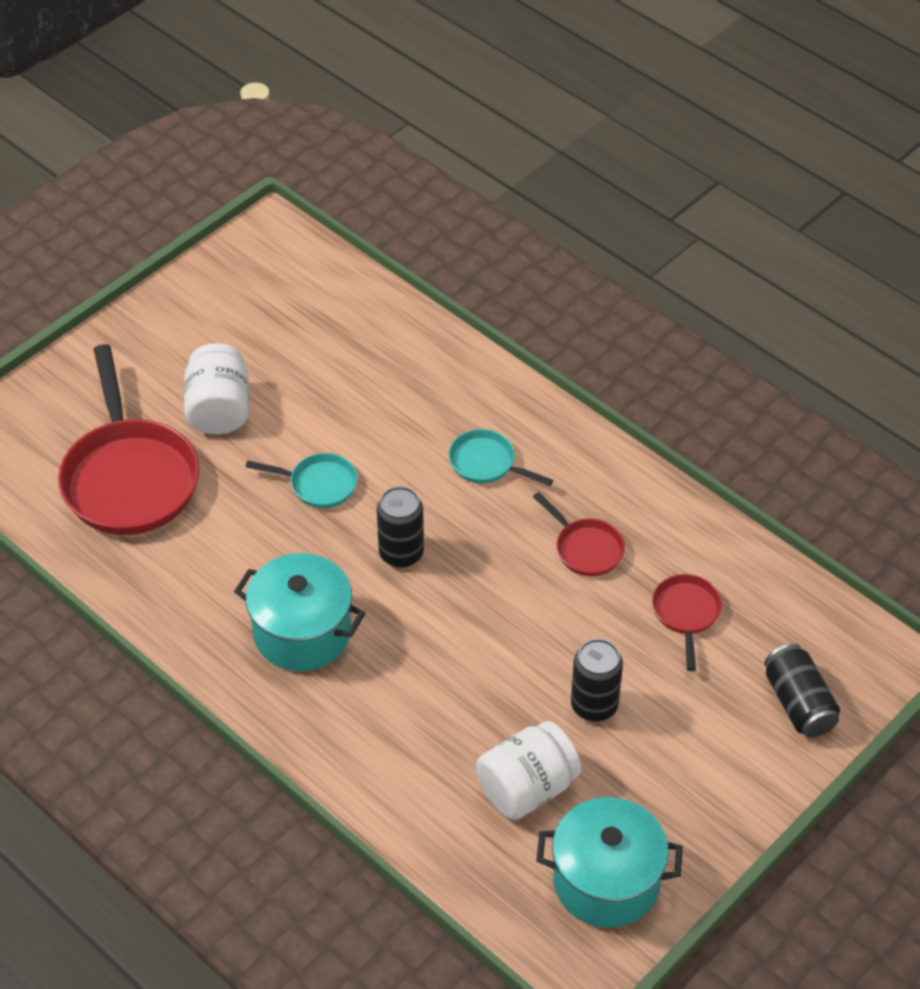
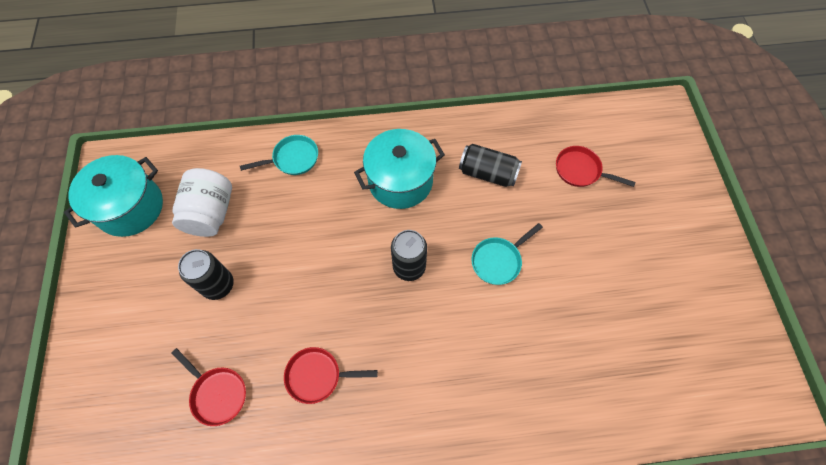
camera: 130 degrees right, 15 degrees up
(129, 477) = (581, 170): red pan -> red pan, size x0.48
(219, 410) = (604, 248): white jar -> none
(486, 463) = (435, 372): turquoise pan -> turquoise pan (292, 159)
(798, 703) = (99, 401): black can -> black can (487, 173)

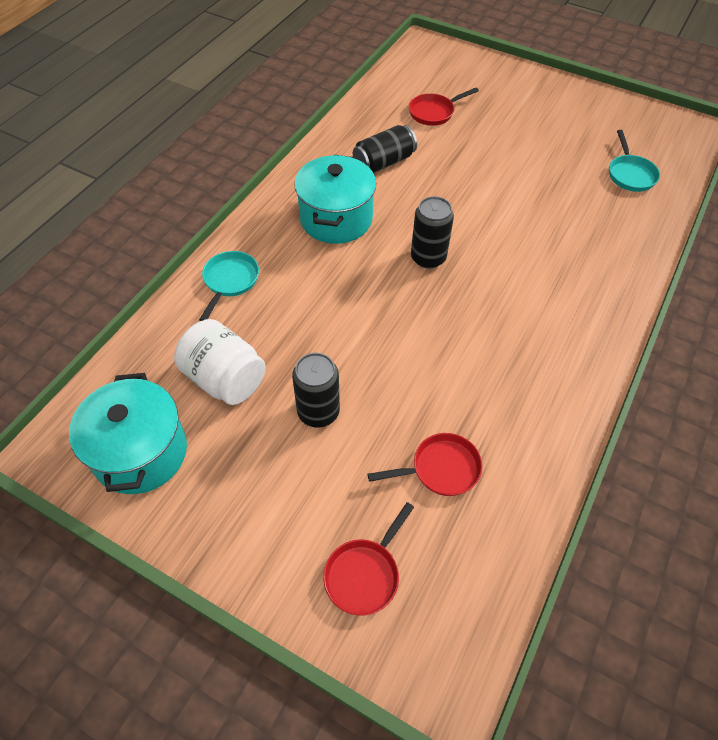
camera: 55 degrees left, 10 degrees down
(318, 376) = (483, 376): red pan -> red pan (365, 574)
(498, 260) = (471, 200): turquoise pan -> turquoise pan (630, 174)

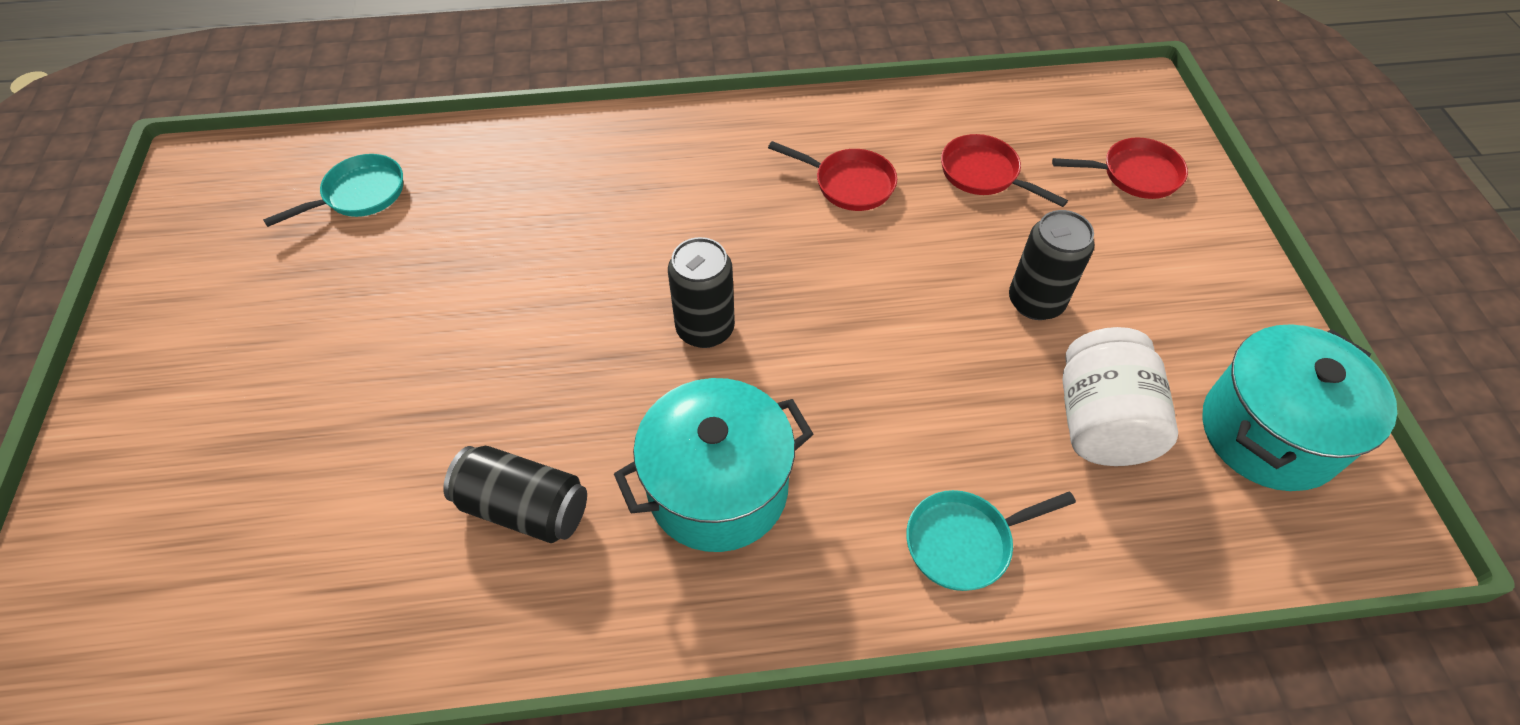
camera: 125 degrees left, 0 degrees up
(434, 112) = (315, 513): red pan -> red pan (849, 184)

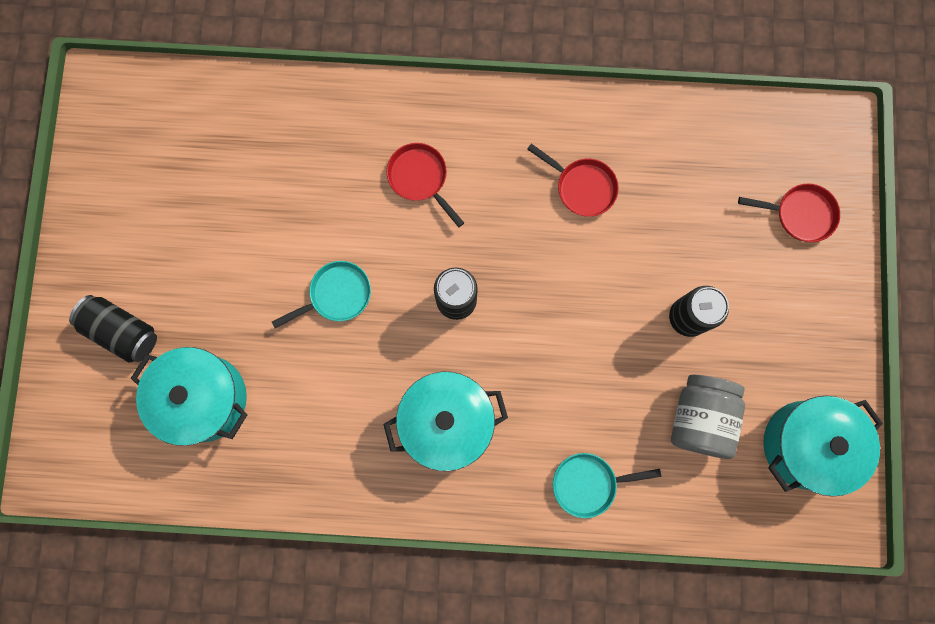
camera: 10 degrees right, 25 degrees up
(317, 517) = (204, 398): none -> turquoise pot
(359, 195) = (222, 137): turquoise pan -> turquoise pan (336, 295)
(524, 507) = (328, 413): black can -> black can (122, 331)
(984, 174) = (686, 195): red pan -> red pan (420, 178)
(1100, 422) = (699, 417): white jar -> grey jar

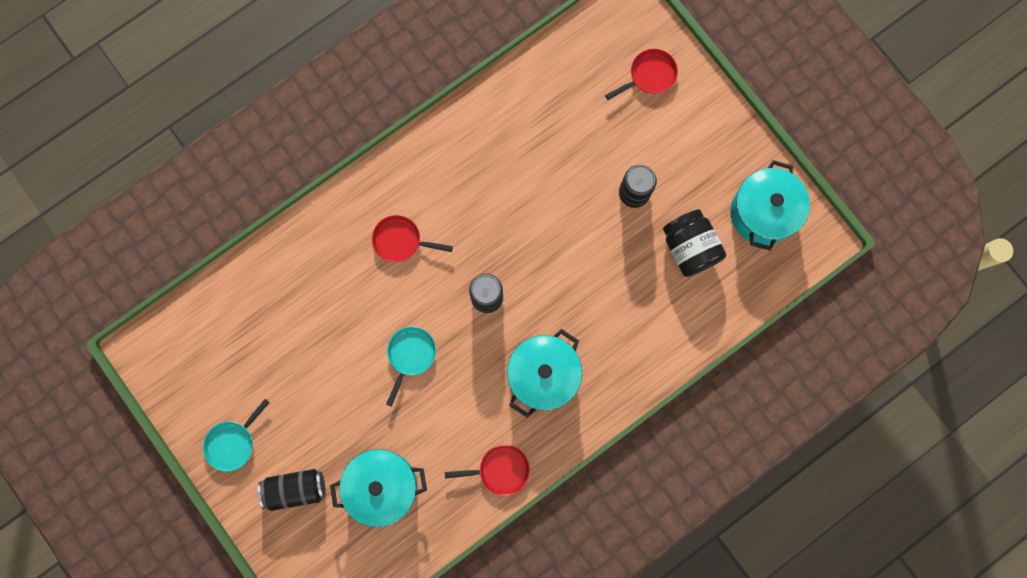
camera: 40 degrees left, 0 degrees up
(582, 187) = (505, 165): red pan -> red pan (500, 470)
(588, 483) = (657, 341): turquoise pan -> turquoise pan (233, 442)
(699, 417) = (689, 248): grey jar -> black jar

